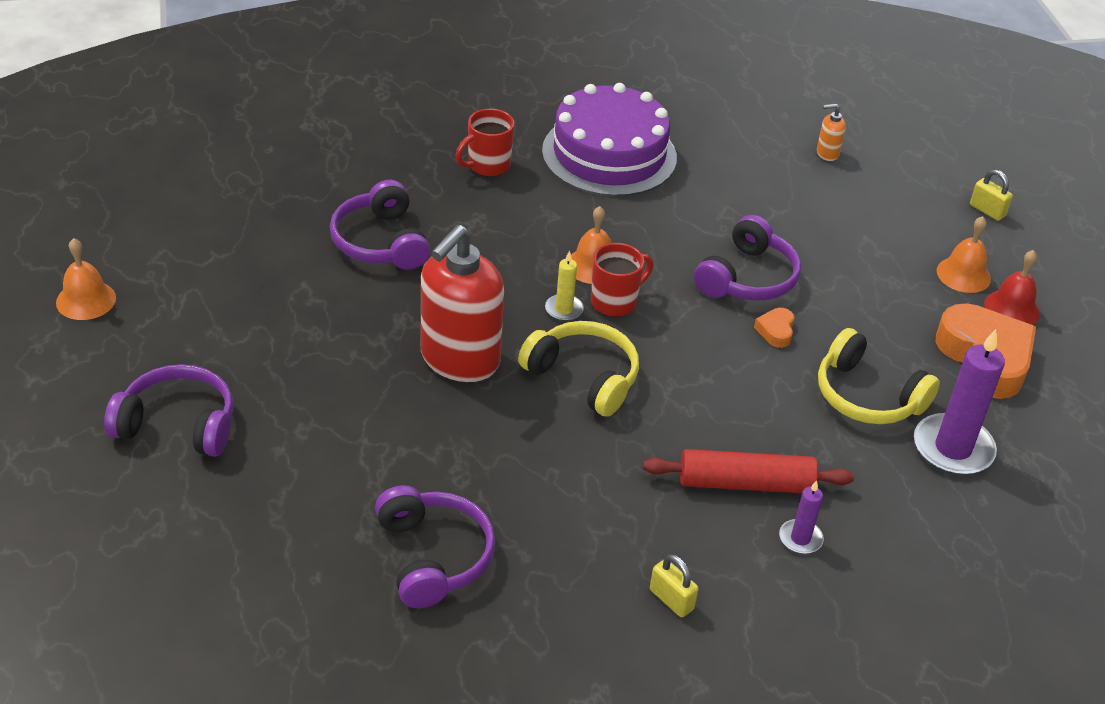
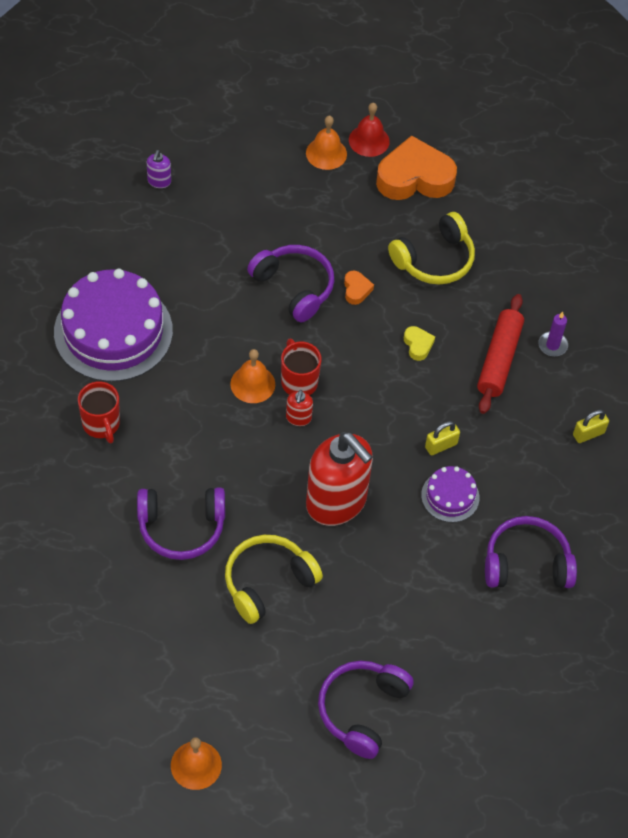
camera: 75 degrees left, 15 degrees up
(508, 463) = (450, 496): none -> purple cake
(564, 309) = (298, 418): yellow candle -> red soap dispenser
(583, 377) = (375, 425): yellow headphones -> yellow headphones (268, 582)
(724, 399) = (418, 345): none -> yellow heart
(775, 331) = (356, 290): orange heart -> orange heart turned 120 degrees counterclockwise
(827, 153) = (159, 181): orange soap dispenser -> purple soap dispenser
(953, 448) = (493, 231): purple candle -> none
(987, 210) = (259, 108): yellow padlock -> yellow padlock (441, 445)

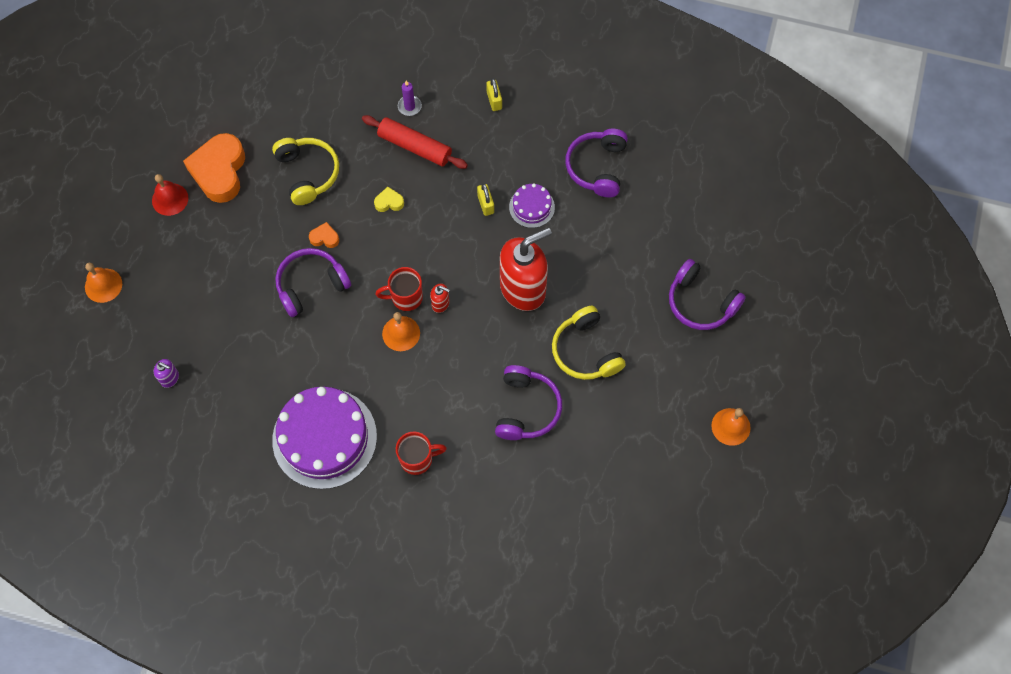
camera: 75 degrees left, 10 degrees up
(326, 153) = (175, 235): orange bell -> orange bell (103, 285)

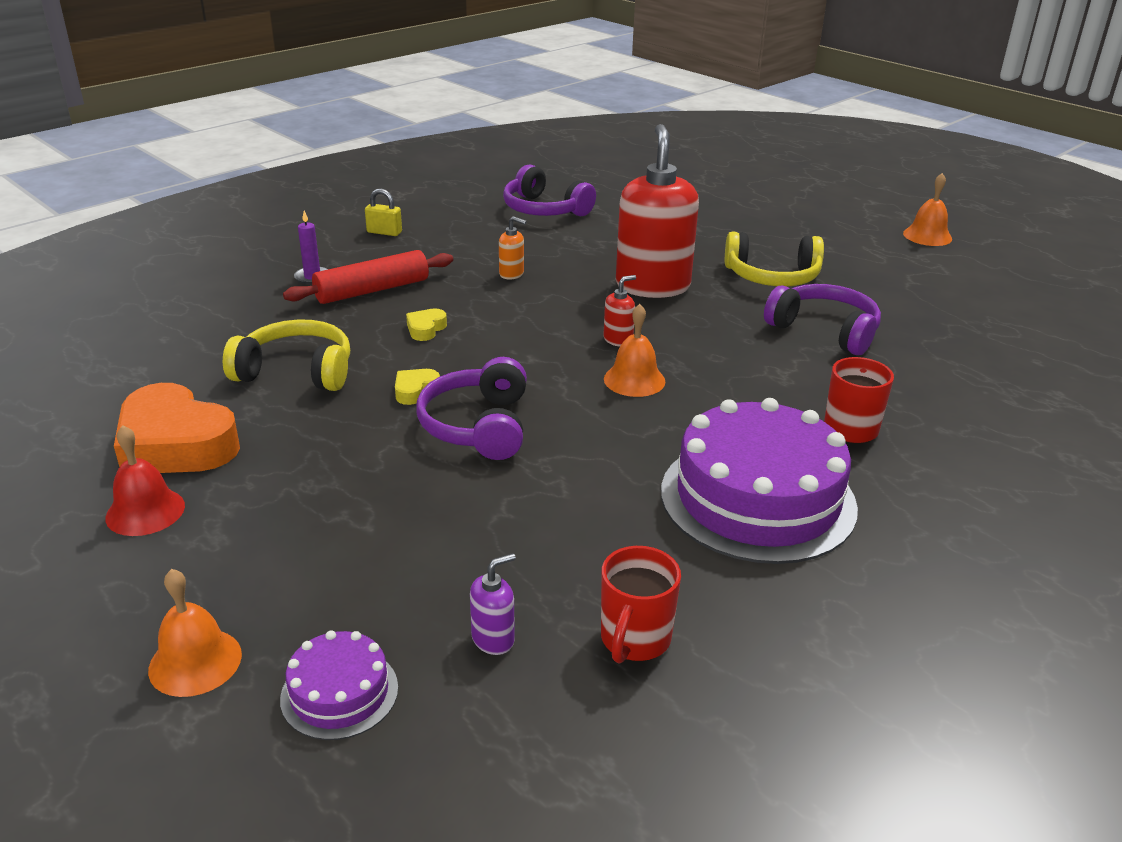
camera: 60 degrees left, 35 degrees down
(324, 238) = (415, 391): orange heart -> yellow heart
(405, 297) = (582, 360): red mug -> red mug (634, 640)
(485, 204) = (511, 274): yellow padlock -> orange soap dispenser
(531, 207) = (549, 252): purple cake -> purple cake (339, 693)
(700, 302) = (764, 210): purple headphones -> none

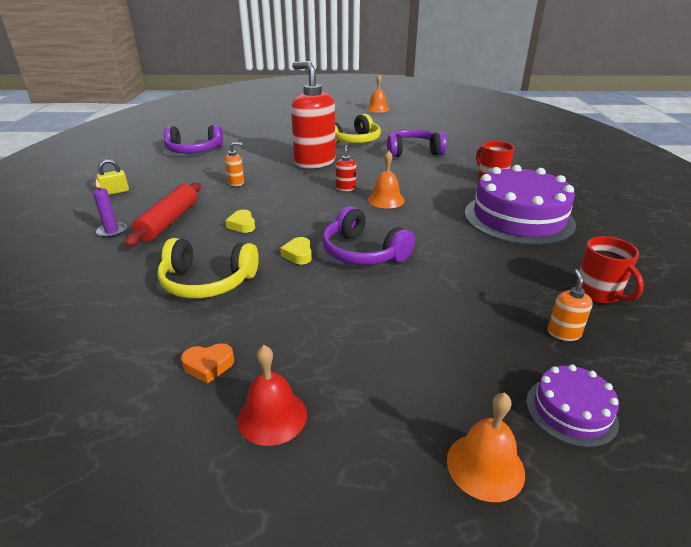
camera: 45 degrees left, 0 degrees up
(176, 444) = (208, 366): orange heart -> orange heart, size x0.43
(296, 371) = (207, 282): yellow headphones -> yellow headphones turned 135 degrees counterclockwise
(493, 639) = (563, 333): purple soap dispenser -> orange soap dispenser

